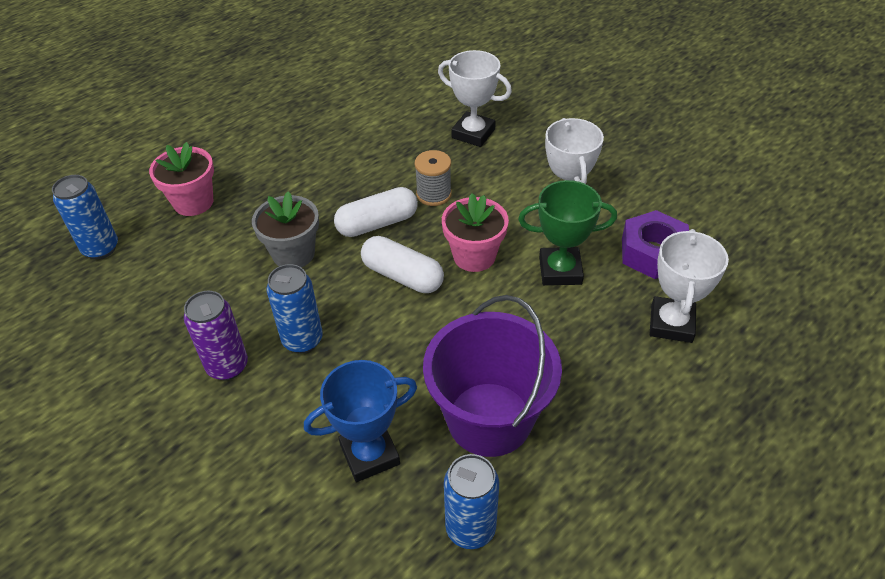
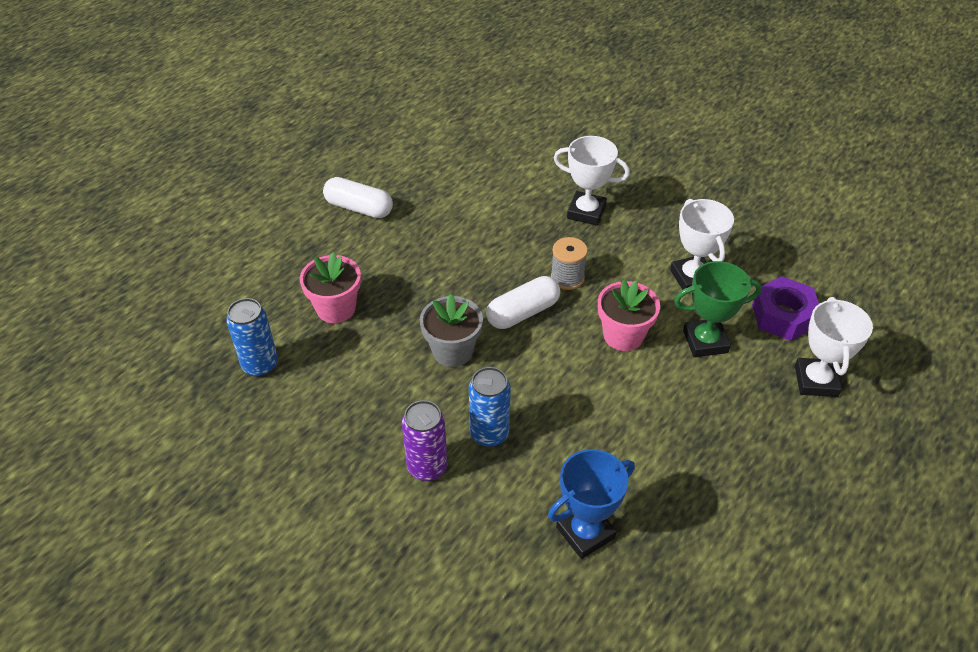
camera: 10 degrees left, 0 degrees up
(402, 276) = (563, 362): white capsule -> white capsule (359, 208)
(470, 528) = (693, 586): blue can -> none
(489, 419) = (681, 487): purple bucket -> none

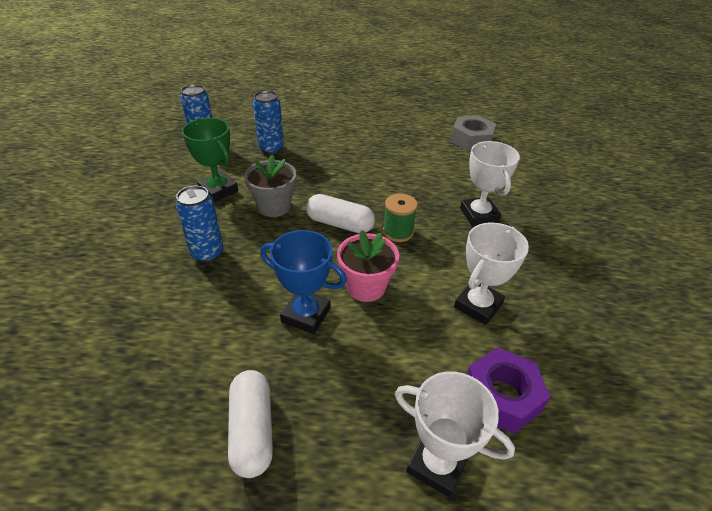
camera: 55 degrees right, 5 degrees down
(336, 308) = (271, 149): pink flower pot -> blue can
(359, 208) = (364, 124): white capsule -> white capsule (252, 430)
(427, 467) = (159, 236): purple can -> none
(468, 148) = (471, 140): none -> grey nut
(567, 278) = (398, 232): grey spool -> green spool
(585, 532) = (135, 345): blue trophy -> blue trophy (306, 315)
(705, 341) = (408, 345): green trophy -> green trophy (218, 190)
(816, 381) = (437, 464): white trophy -> white trophy turned 60 degrees clockwise

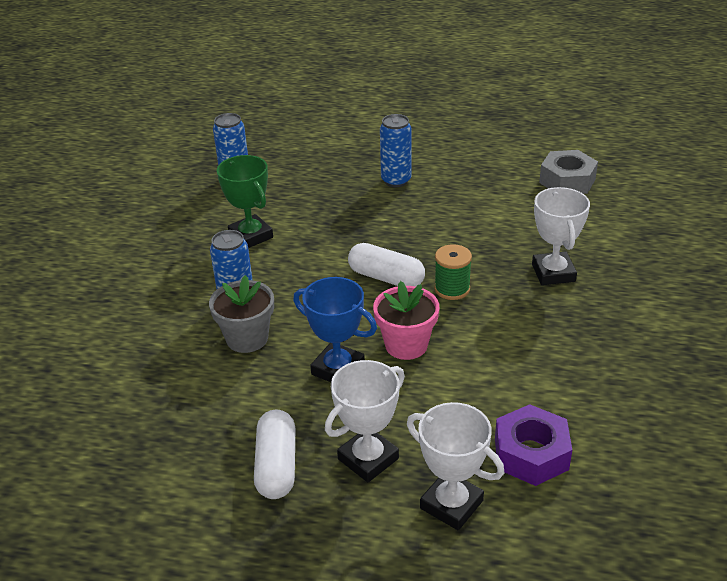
camera: 10 degrees right, 5 degrees down
(271, 149) = (315, 188): blue can -> blue can (396, 180)
(274, 206) = (313, 256): grey flower pot -> grey flower pot (247, 338)
(478, 305) = (527, 369): white trophy -> white trophy (368, 459)

